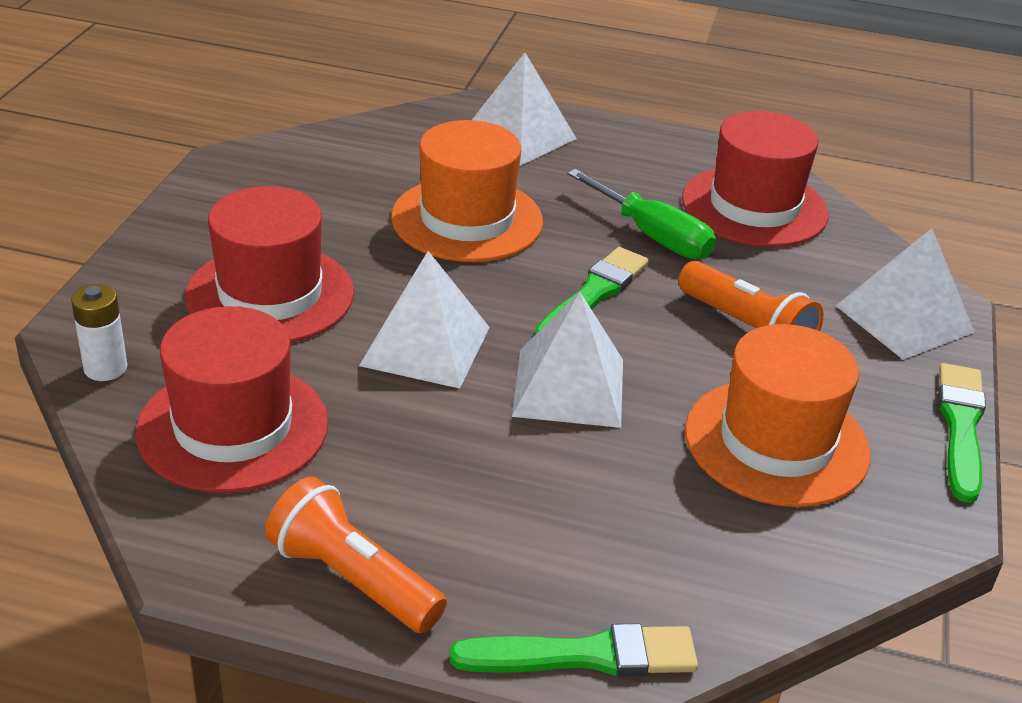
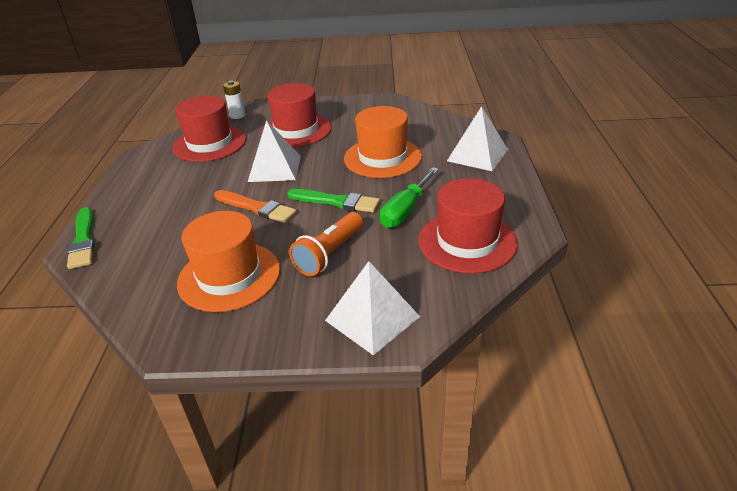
camera: 80 degrees right, 0 degrees up
(352, 579) = (128, 183): orange flashlight -> none
(568, 387) = (256, 208): white pyramid -> orange brush
(961, 427) = (261, 351): green brush -> none

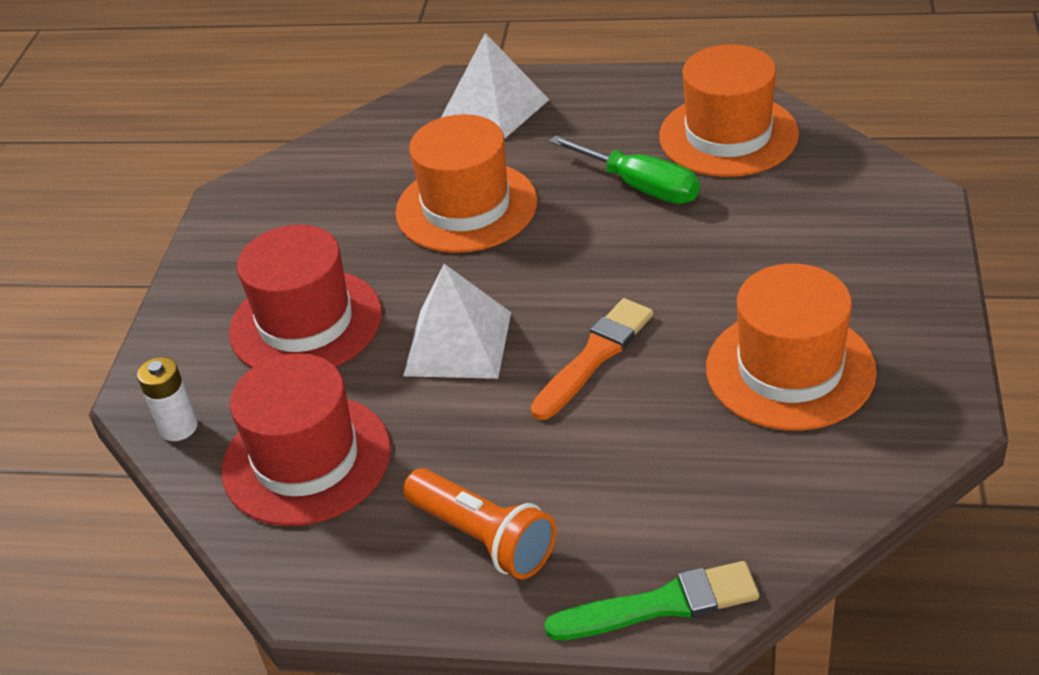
camera: 80 degrees left, 5 degrees up
(329, 254) = (743, 263): orange flashlight -> orange flashlight (483, 538)
(336, 202) = (598, 259): green brush -> none
(372, 318) = (885, 221): white pyramid -> none
(467, 241) = (728, 135): red hat -> orange hat

